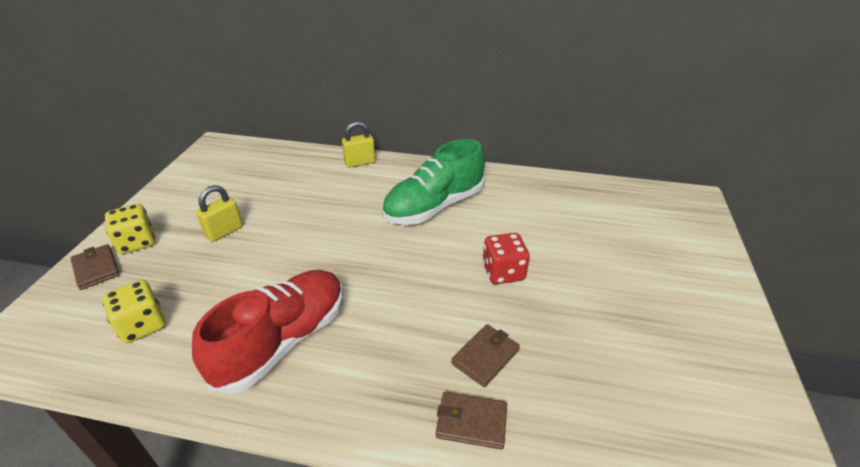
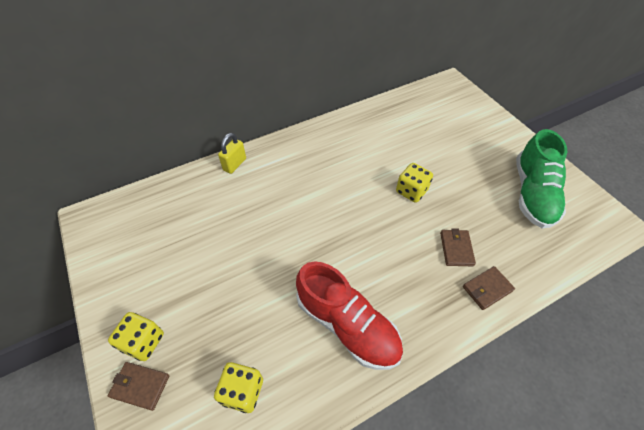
camera: 40 degrees left, 15 degrees up
(224, 232) = (205, 283): yellow padlock -> none
(283, 341) = (347, 325): red shoe -> red shoe turned 135 degrees clockwise
(434, 206) = (325, 170): green shoe -> green shoe (532, 194)
(503, 272) = (411, 191): red dice -> yellow dice

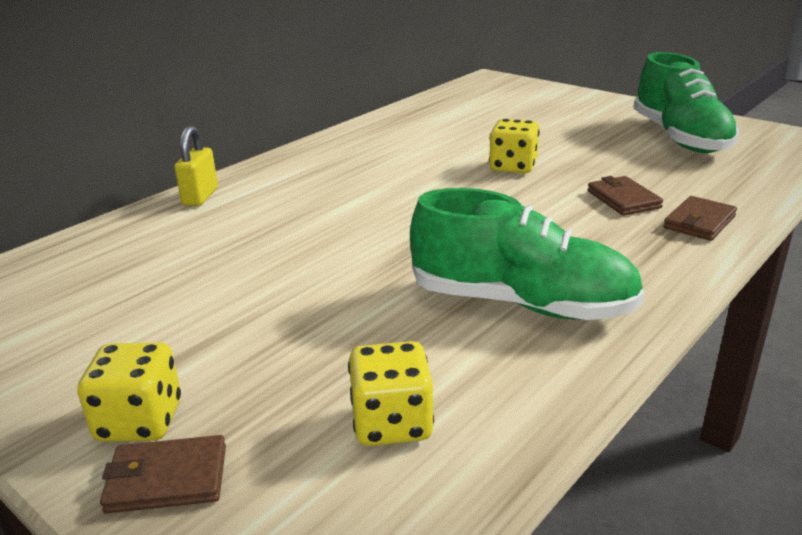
camera: 20 degrees left, 25 degrees down
(347, 325) = (521, 303): red shoe -> green shoe

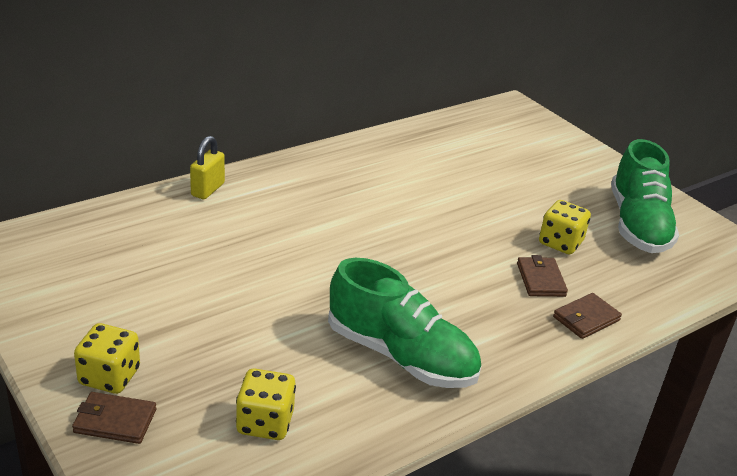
camera: 10 degrees right, 5 degrees up
(513, 167) = (471, 221): yellow dice -> yellow dice (560, 243)

